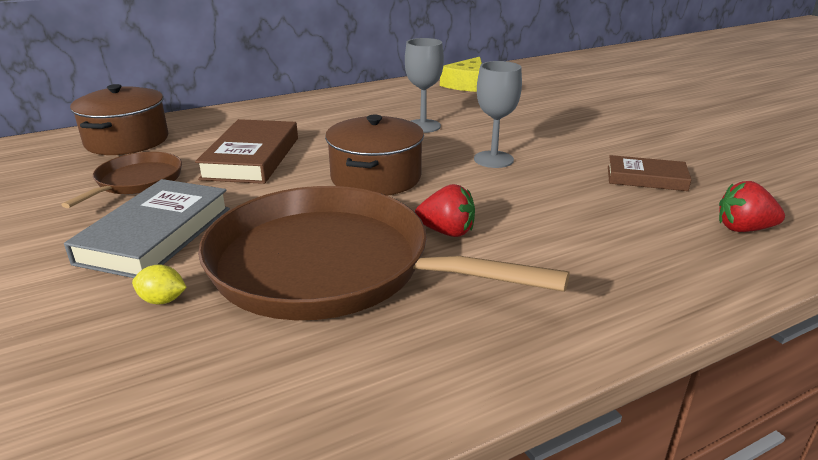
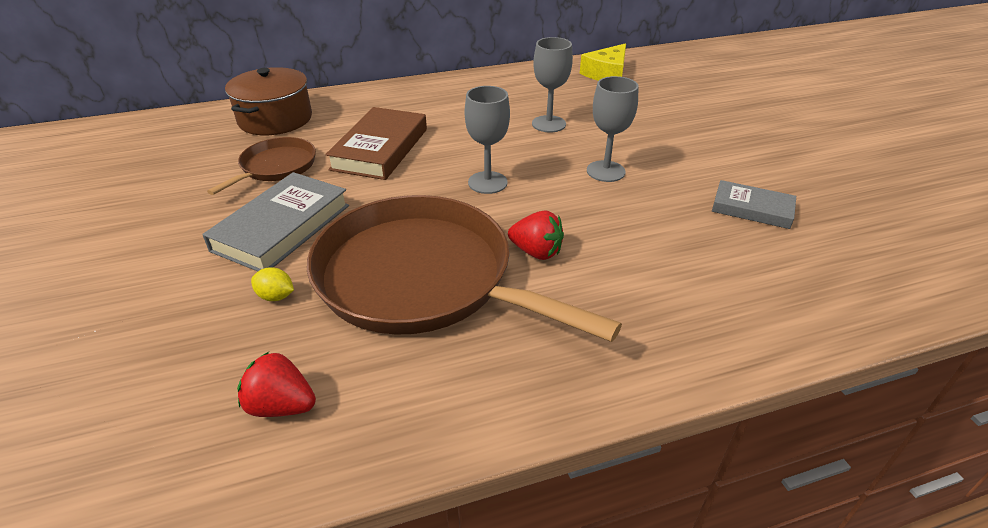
camera: 10 degrees right, 10 degrees up
(376, 177) = (487, 182): brown pot -> grey goblet
(646, 178) = (752, 209): brown book -> grey book
(743, 229) = (829, 280): red strawberry -> red strawberry (281, 406)

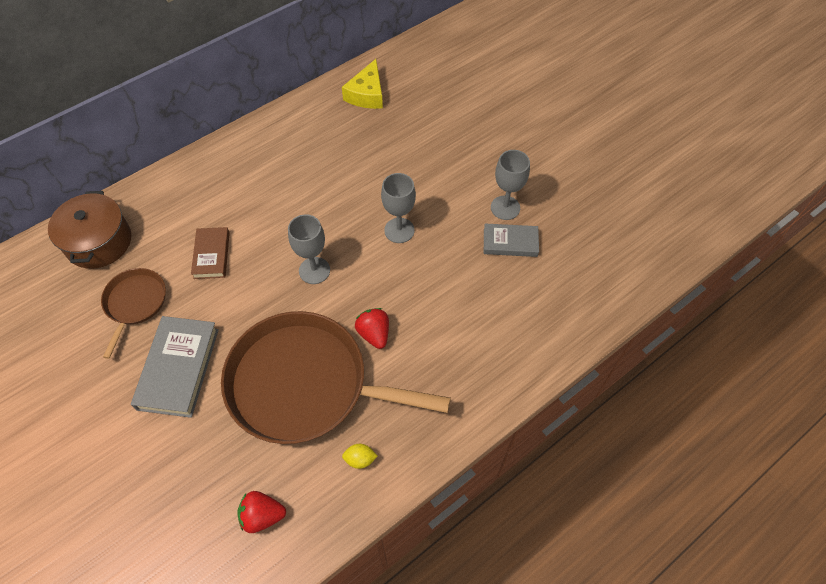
camera: 20 degrees left, 20 degrees up
(276, 296) = (211, 434): yellow lemon -> yellow lemon (360, 459)
(380, 149) = (212, 255): brown book -> brown book, size x0.62
(536, 252) = (374, 334): red strawberry -> red strawberry turned 120 degrees counterclockwise
(548, 124) = (338, 182): grey goblet -> grey goblet (505, 208)

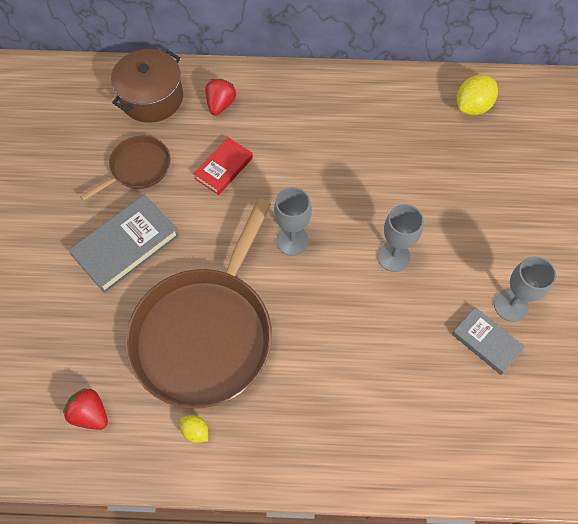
camera: 40 degrees right, 5 degrees up
(212, 255) = (224, 168): brown book -> red book
(305, 384) = (206, 333): brown pan -> brown pan turned 120 degrees counterclockwise
(367, 94) = (472, 106): yellow cheese -> yellow lemon
(374, 334) = (294, 334): red strawberry -> red strawberry (220, 104)

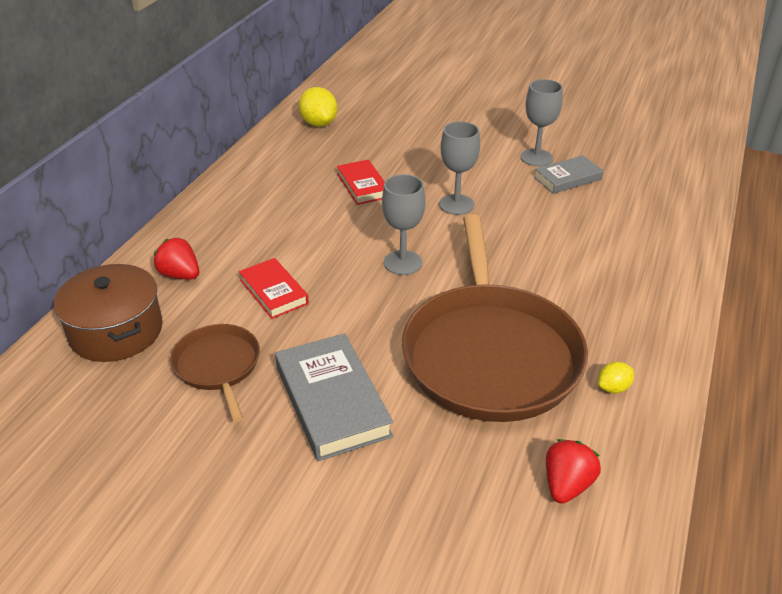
camera: 70 degrees left, 25 degrees down
(90, 414) = (567, 485): red strawberry -> red strawberry turned 150 degrees clockwise
(206, 333) = (490, 353): brown pan -> brown pan turned 45 degrees clockwise
(388, 176) = (363, 185): none -> red book

